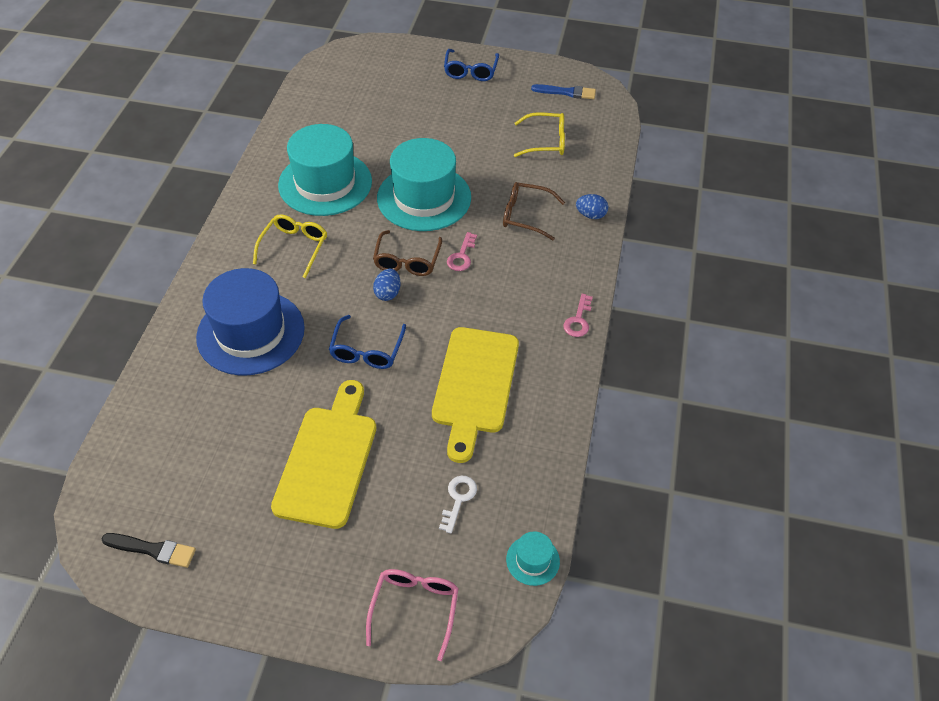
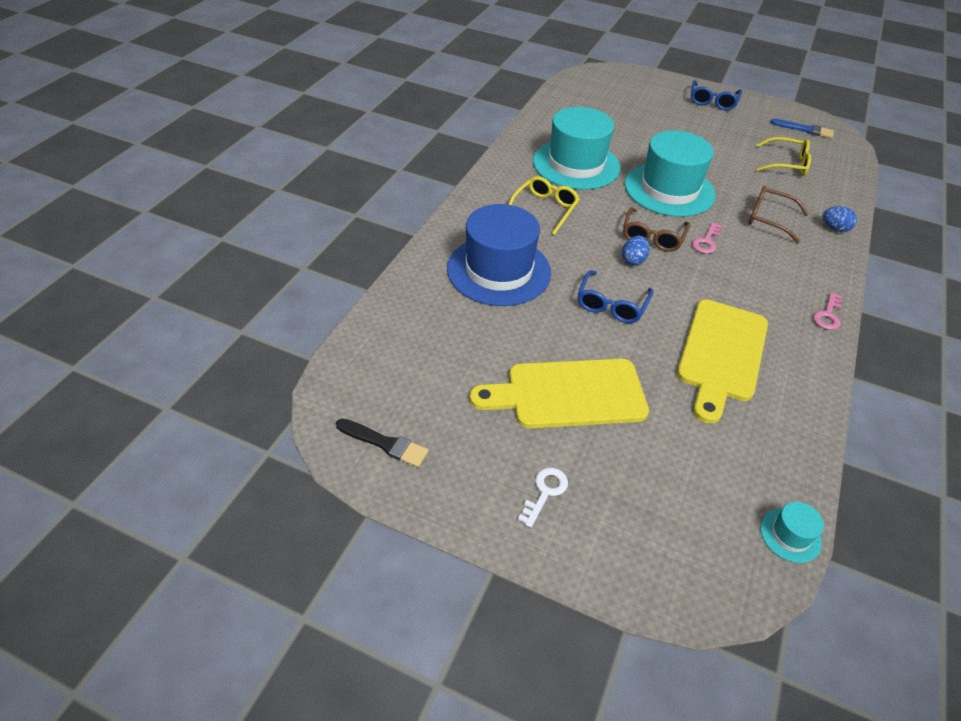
camera: 10 degrees right, 5 degrees down
(328, 460) = (568, 394): yellow cutting board -> yellow cutting board turned 120 degrees counterclockwise
(415, 608) = (658, 558): pink glasses -> none
(458, 499) = (705, 457): white key -> white key (545, 492)

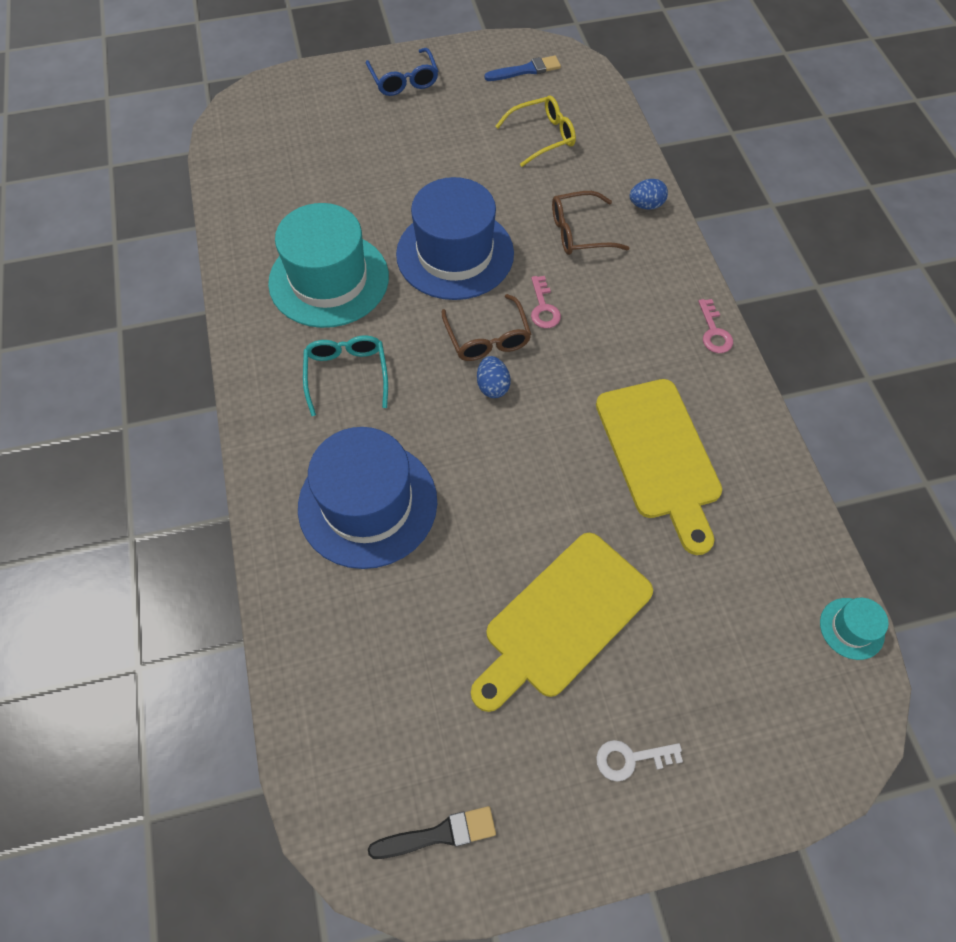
camera: 35 degrees left, 15 degrees up
(544, 209) = (347, 374): yellow glasses -> turquoise glasses
(545, 492) = (631, 759): white key -> white key turned 90 degrees counterclockwise
(611, 305) = (516, 466): blue glasses -> none
(669, 189) = (455, 254): turquoise hat -> blue hat

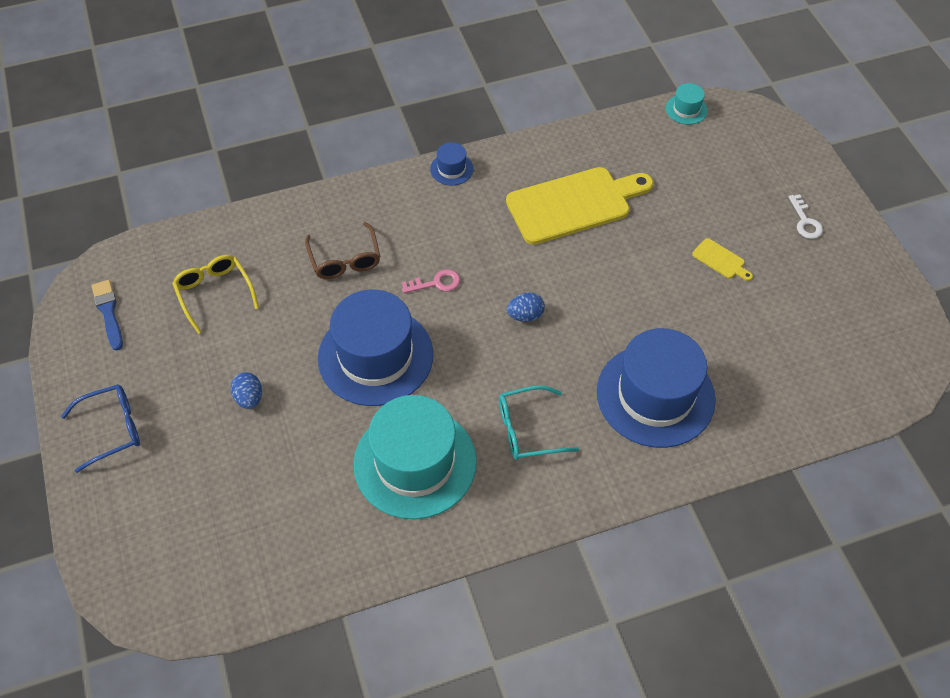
camera: 95 degrees left, 5 degrees down
(438, 834) = (887, 322): black brush -> none
(487, 338) = (474, 322): brown glasses -> none
(563, 619) = (720, 260): yellow cutting board -> yellow cutting board, size x0.41
(646, 205) = (310, 211): blue egg -> blue egg (249, 398)
(714, 332) = (451, 169): pink key -> blue hat

